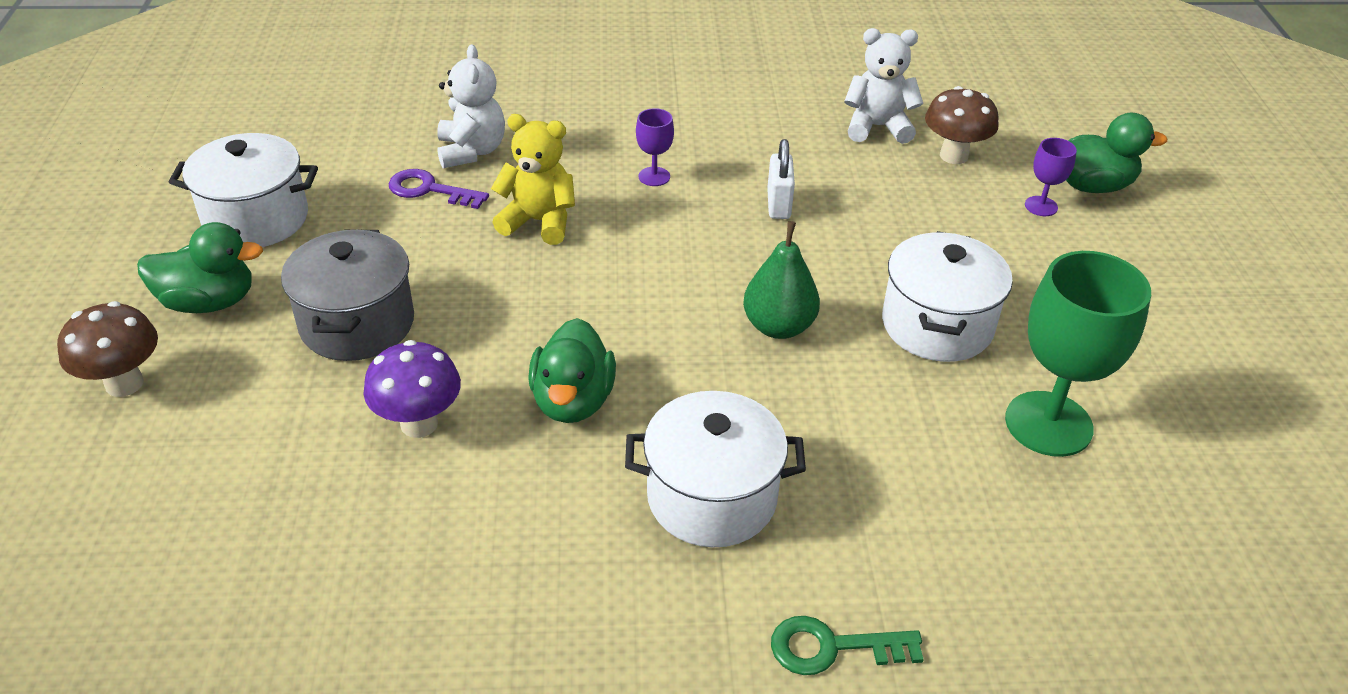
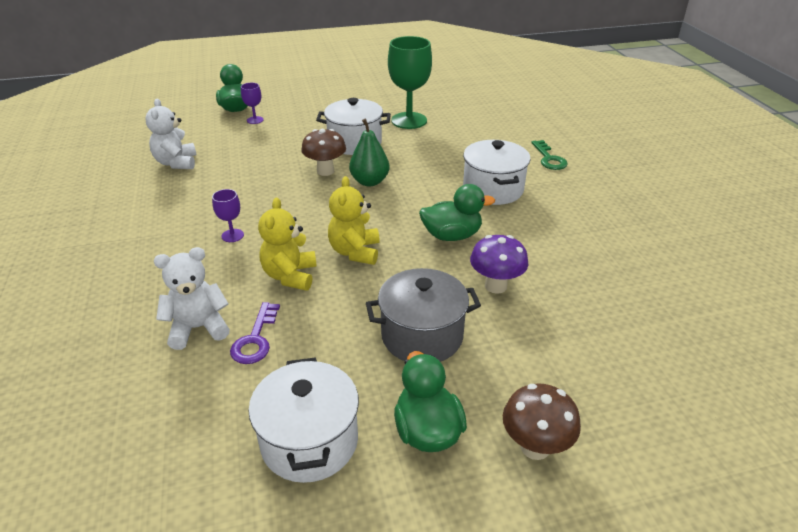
camera: 100 degrees left, 5 degrees down
(570, 285) = (355, 252): none -> yellow teddy bear
(778, 204) = (260, 189): white padlock -> none
(953, 156) = (208, 141): brown mushroom -> brown mushroom (325, 171)

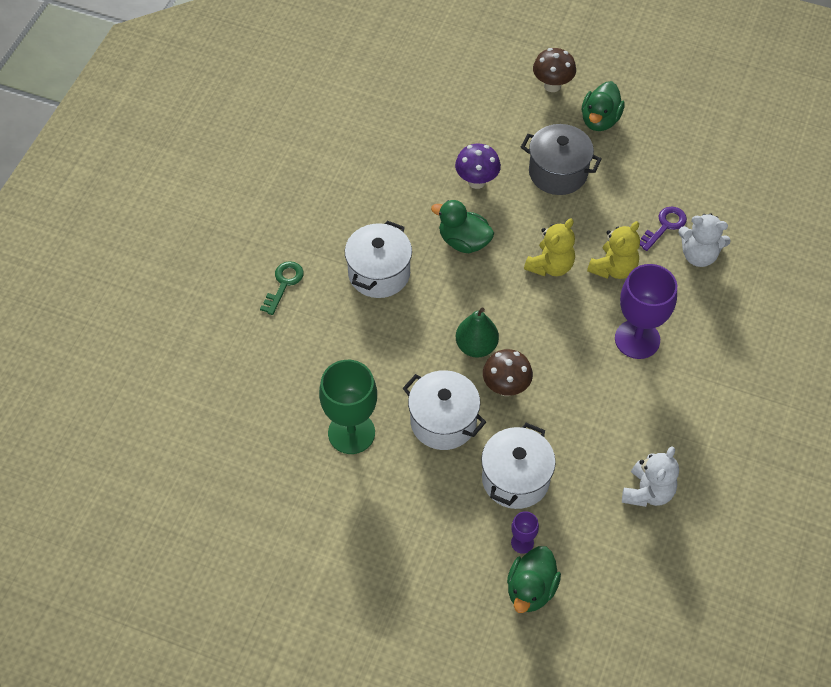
camera: 145 degrees left, 20 degrees up
(232, 235) = (637, 339): purple goblet -> purple goblet, size x2.17
(309, 441) = (665, 147): white pot -> white pot (515, 479)

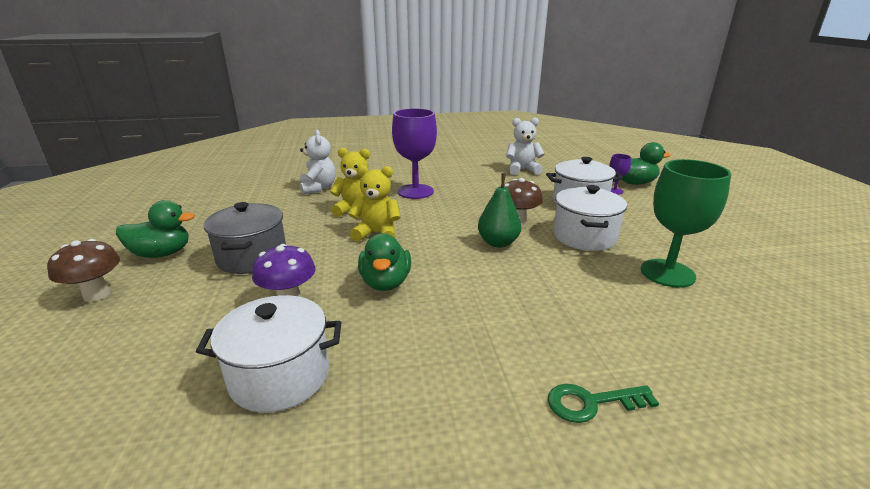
camera: 120 degrees left, 30 degrees down
(379, 273) = (482, 323): white pot -> white pot (280, 376)
(664, 226) = (296, 202): purple key -> none

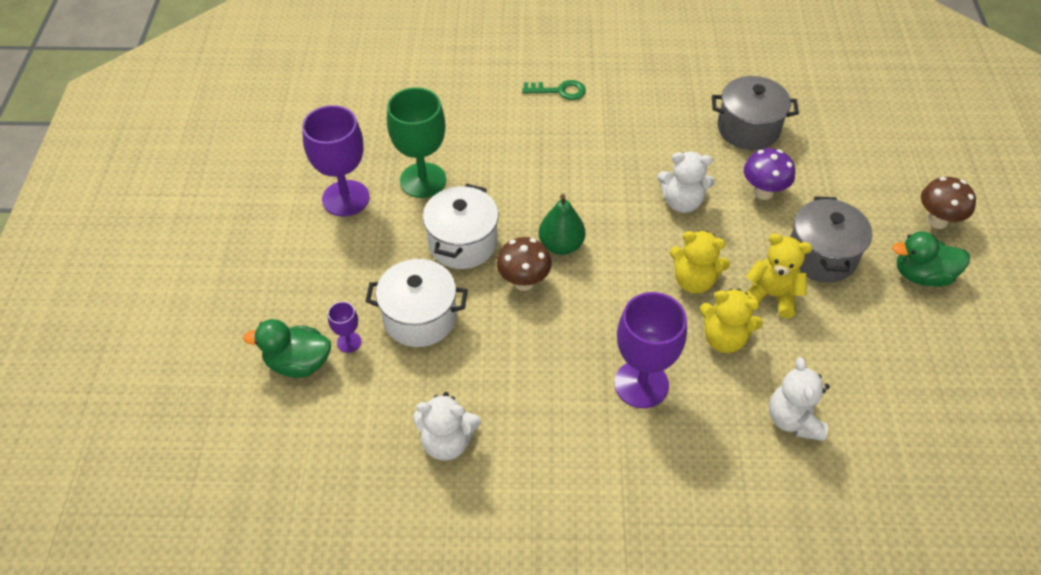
camera: 170 degrees left, 25 degrees up
(280, 376) = (748, 129): white pot -> grey pot
(311, 232) = (771, 295): none -> yellow teddy bear
(385, 283) = (682, 202): green duck -> white teddy bear
(721, 253) = (345, 198): none -> purple goblet

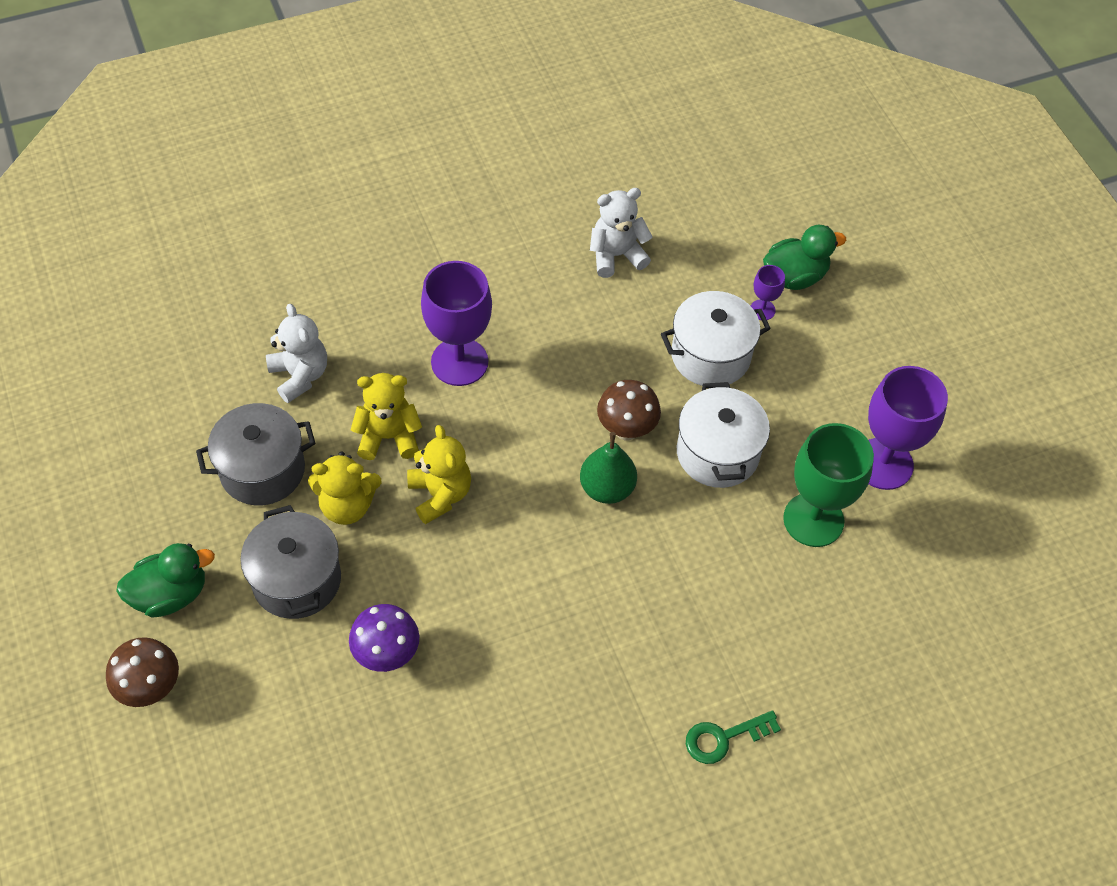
camera: 155 degrees right, 5 degrees up
(682, 202) = (486, 601): white teddy bear -> none
(694, 281) = (440, 494): yellow teddy bear -> yellow teddy bear turned 75 degrees clockwise
(748, 129) = (431, 764): grey pot -> grey pot (262, 470)

